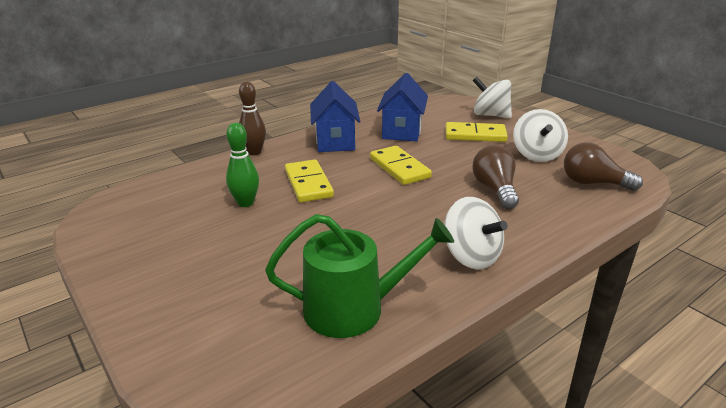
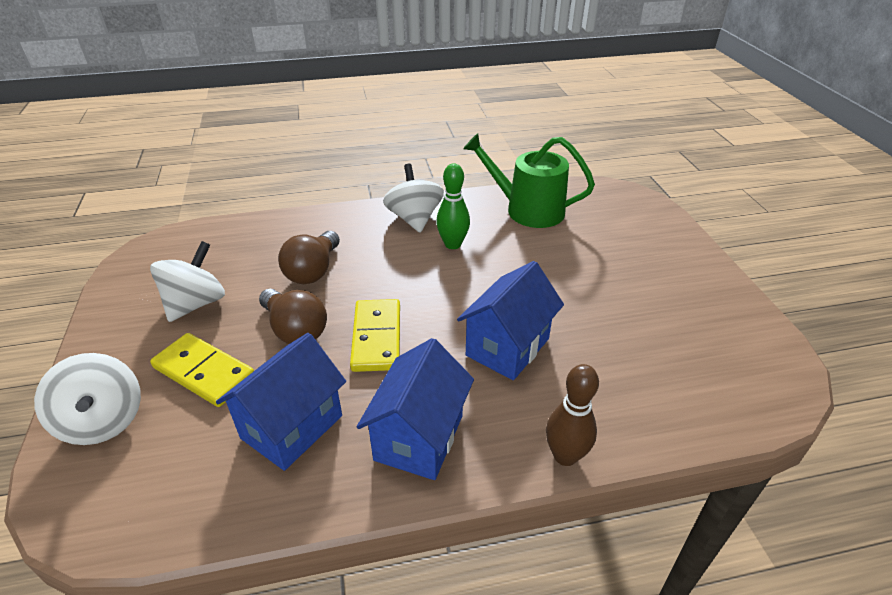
camera: 155 degrees left, 10 degrees up
(245, 203) = (593, 338): green bowling pin -> green bowling pin (453, 244)
(308, 183) = (507, 347): yellow domino -> blue house
(593, 183) = (214, 248): brown light bulb -> brown light bulb (295, 330)

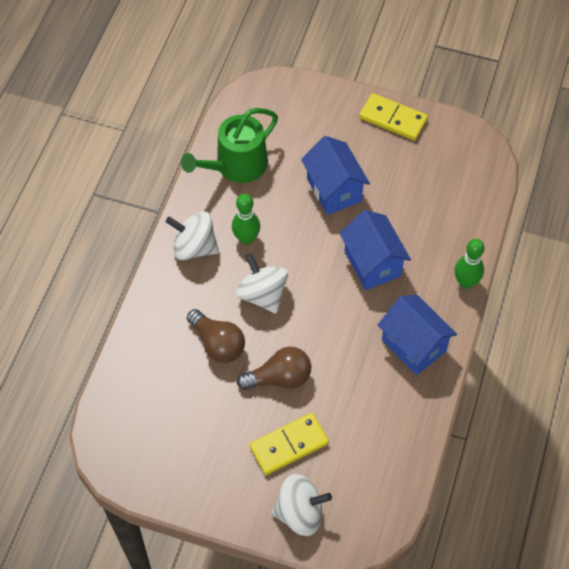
camera: 60 degrees left, 20 degrees up
(196, 303) = (208, 434): white spinning top -> white spinning top (262, 294)
(292, 427) = (367, 408): blue house -> blue house (334, 190)
(376, 337) = (318, 332): yellow domino -> yellow domino (393, 119)
(565, 456) = (466, 282): brown bowling pin -> green bowling pin

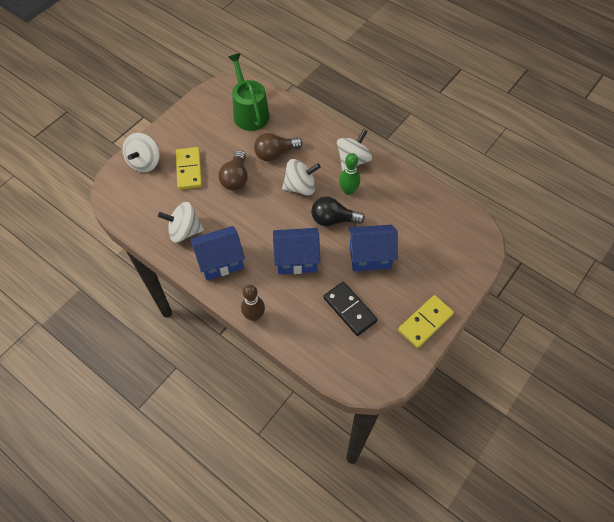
camera: 110 degrees right, 0 degrees up
(236, 166) = (413, 202): green watering can -> green watering can (249, 113)
(298, 242) = (333, 219): none -> black light bulb
(389, 407) = (184, 231): none -> white spinning top
(411, 191) = (350, 309): none -> black domino
(466, 282) = (254, 316): green bowling pin -> brown bowling pin

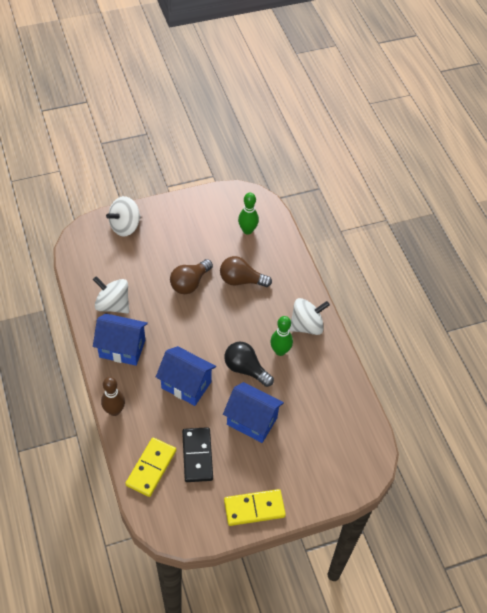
camera: 30 degrees right, 5 degrees down
(189, 169) = (156, 253): yellow domino -> yellow domino (151, 468)
(249, 113) = (247, 230): green watering can -> green bowling pin
(300, 187) = (240, 323): white spinning top -> none

